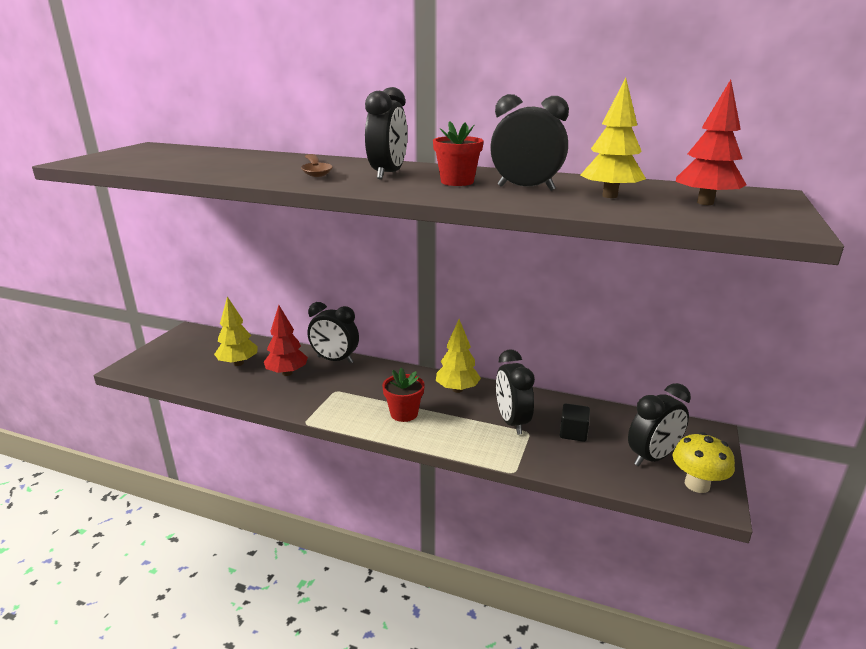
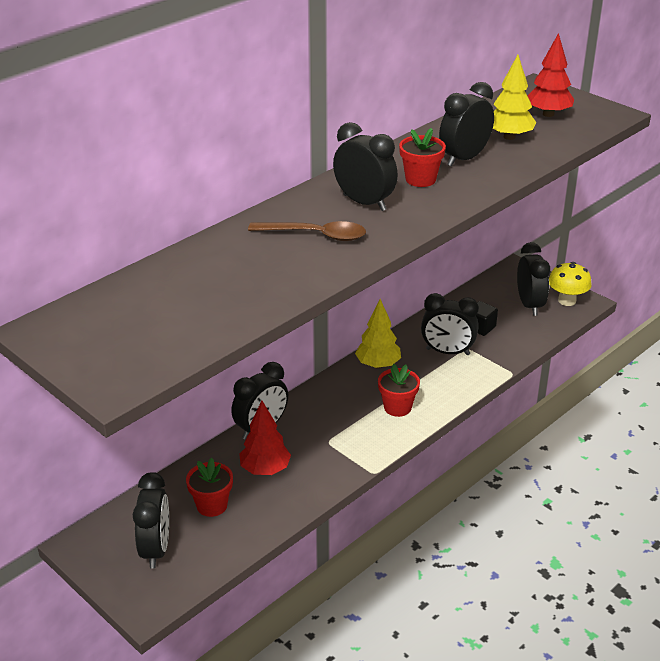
camera: 65 degrees left, 10 degrees up
(187, 356) = (156, 549): none -> black clock
(238, 363) = (212, 505): yellow tree -> red flower pot

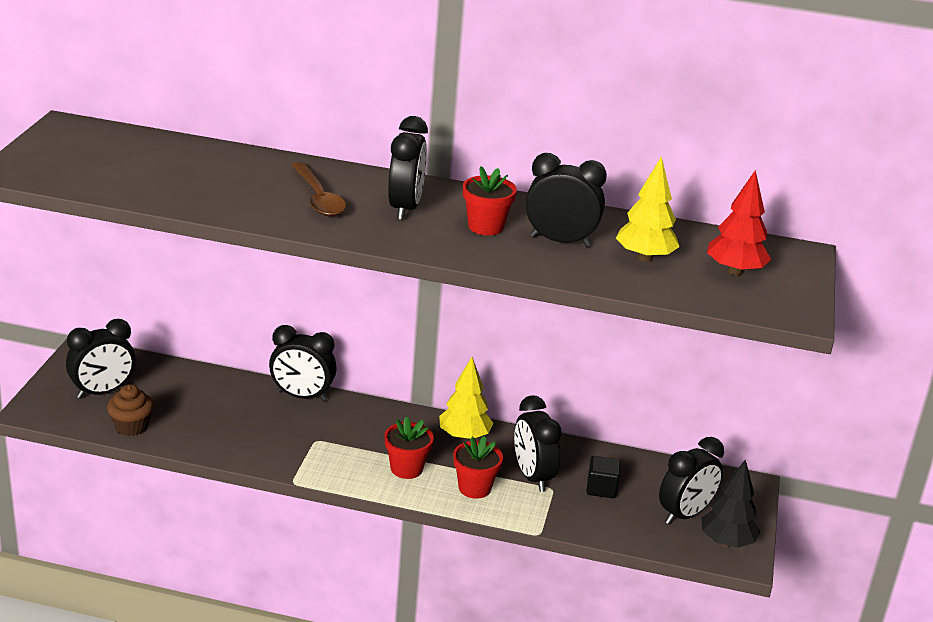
camera: 55 degrees right, 5 degrees down
(212, 505) = (177, 402): red flower pot -> red flower pot (474, 488)
(225, 546) = (131, 426): none -> brown cupcake
(265, 469) = (247, 416): red tree -> none
(567, 300) = (726, 542): yellow mushroom -> black tree

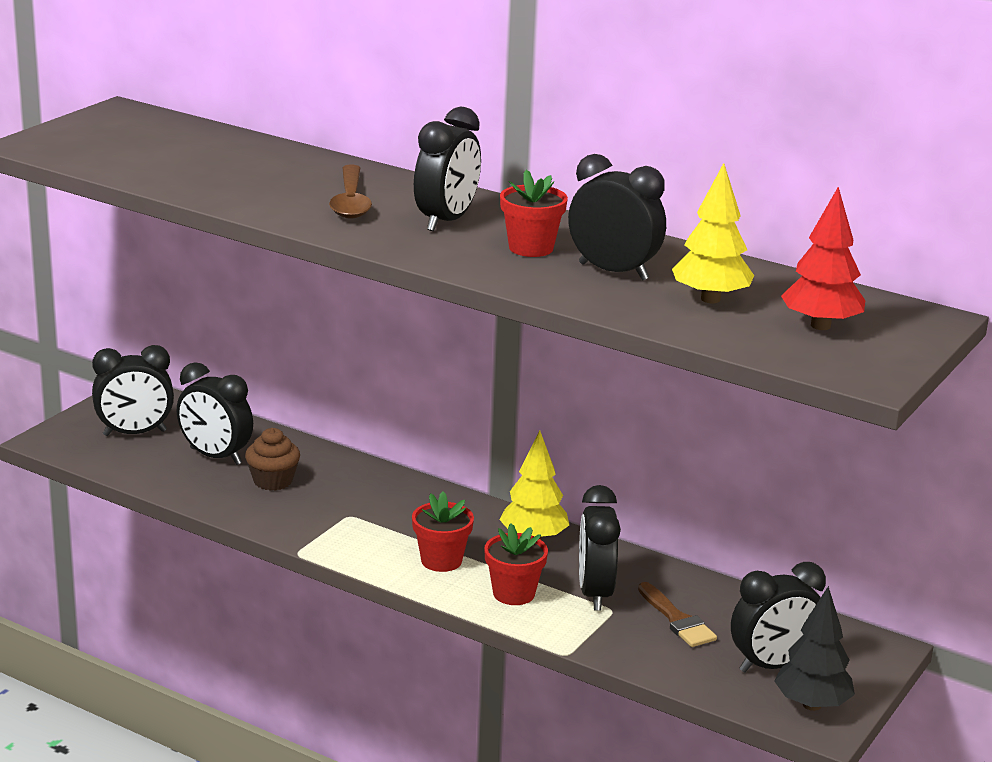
camera: 20 degrees right, 5 degrees down
(131, 426) = (146, 471): brown cupcake -> brown cupcake (273, 481)
(302, 396) = (359, 469): black clock -> black clock (215, 456)
(601, 488) = (677, 620): black cube -> brown brush

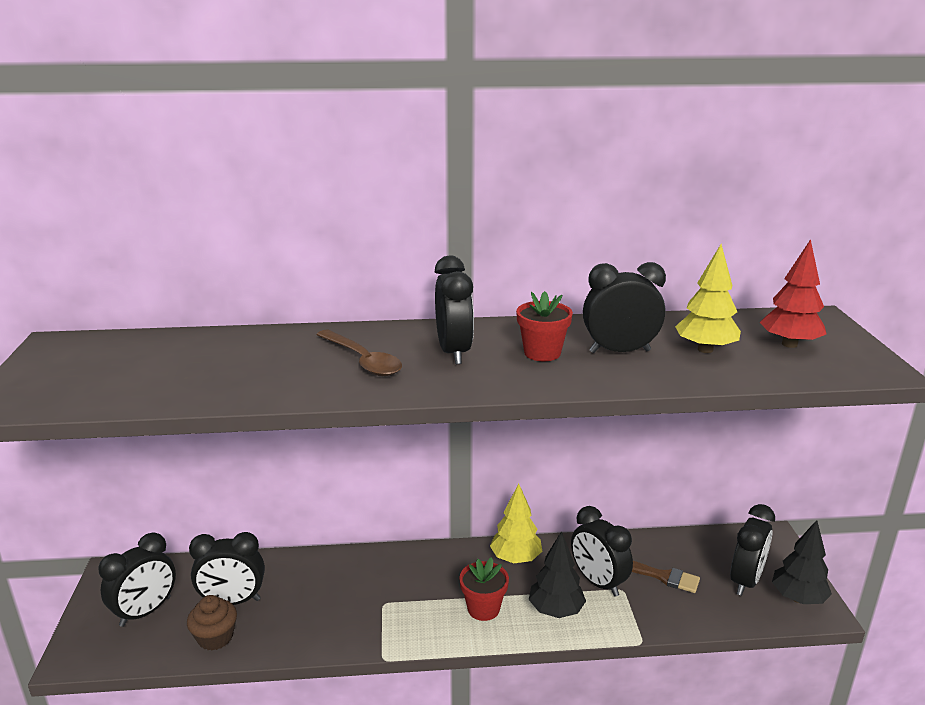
camera: 35 degrees left, 0 degrees up
(273, 481) = (298, 601): brown cupcake -> brown cupcake (215, 637)
(514, 593) = (555, 610): red flower pot -> black tree

